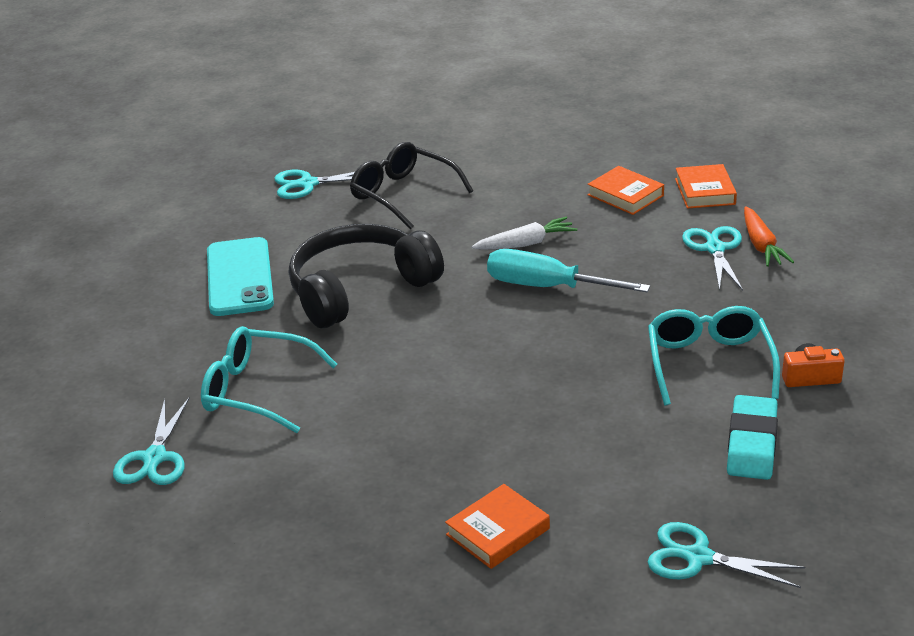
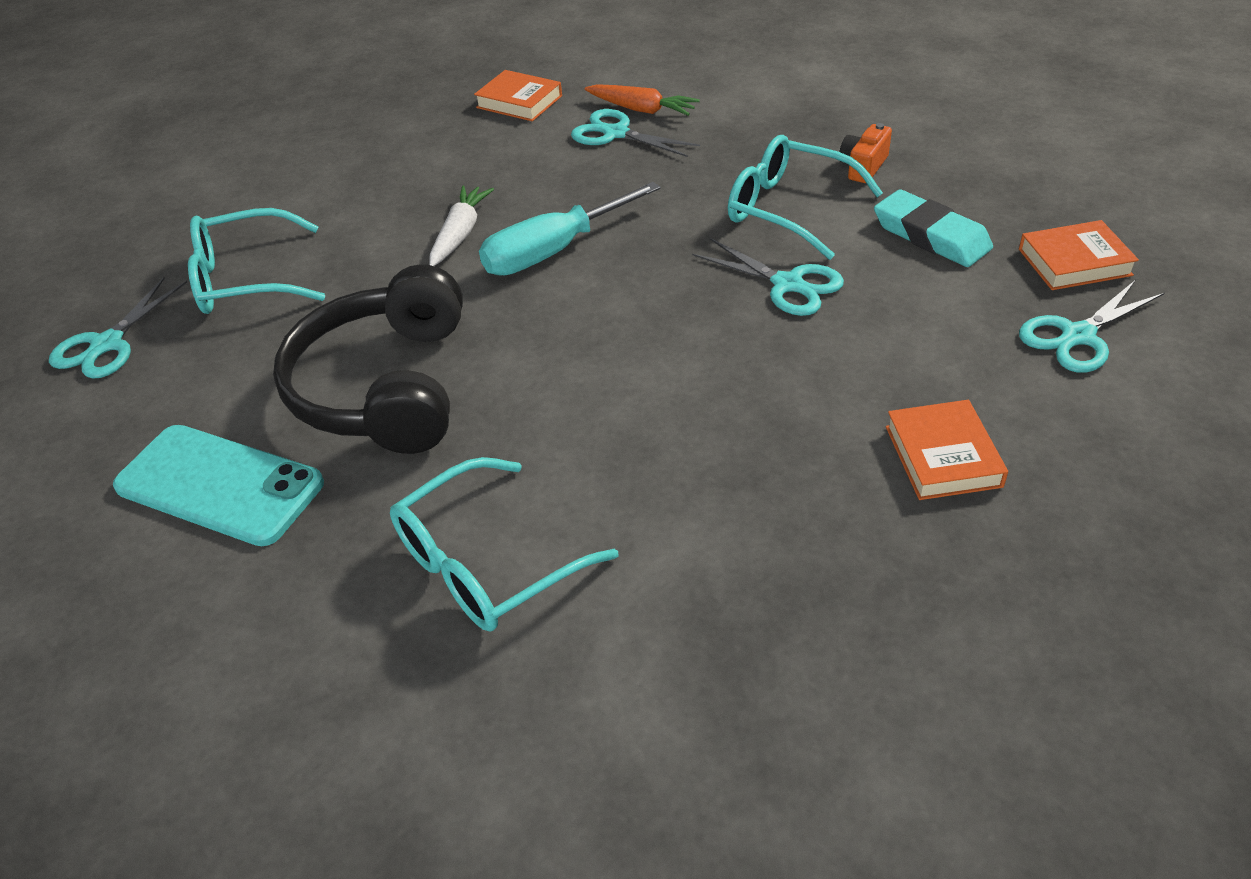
camera: 55 degrees left, 10 degrees up
(154, 458) = (526, 740): turquoise scissors -> turquoise scissors (788, 284)
(403, 194) = (246, 279): black glasses -> turquoise glasses
(625, 195) = (463, 144): orange book -> orange book (1074, 262)

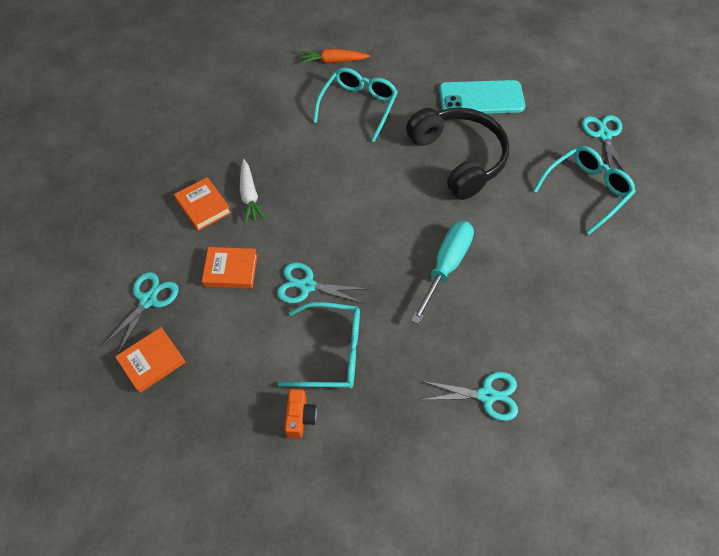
camera: 150 degrees right, 15 degrees up
(460, 234) = (508, 261): white carrot -> white carrot (250, 196)
(519, 102) = (584, 411): orange book -> orange book (231, 270)
(642, 109) = (488, 435): orange carrot -> orange carrot (333, 61)
(931, 235) = (239, 357): turquoise eraser -> none

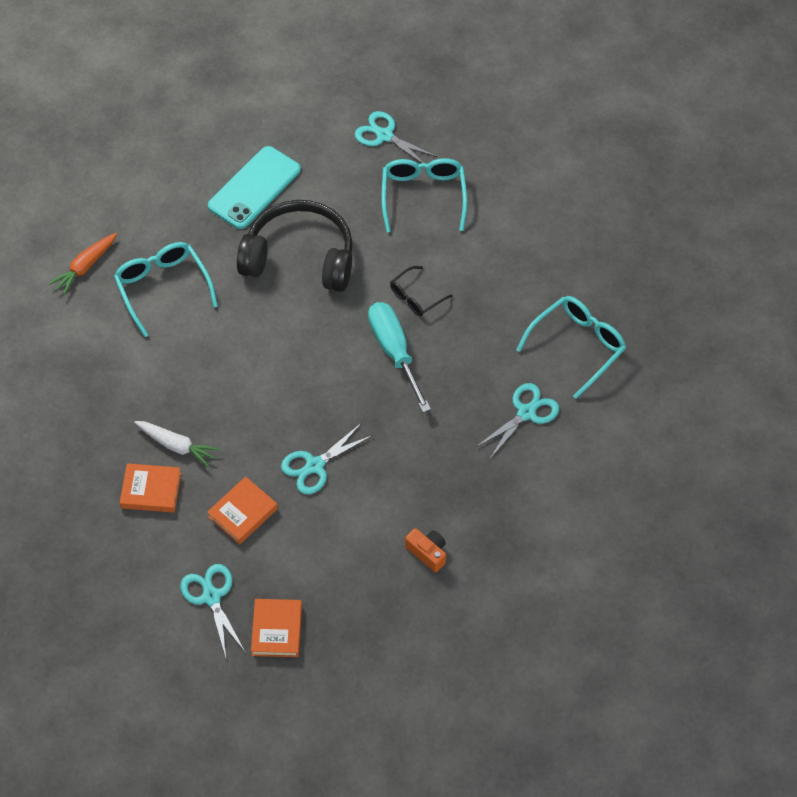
camera: 50 degrees left, 0 degrees up
(331, 352) = (393, 491): turquoise glasses -> turquoise glasses (577, 346)
(503, 246) = (416, 297): none -> black glasses

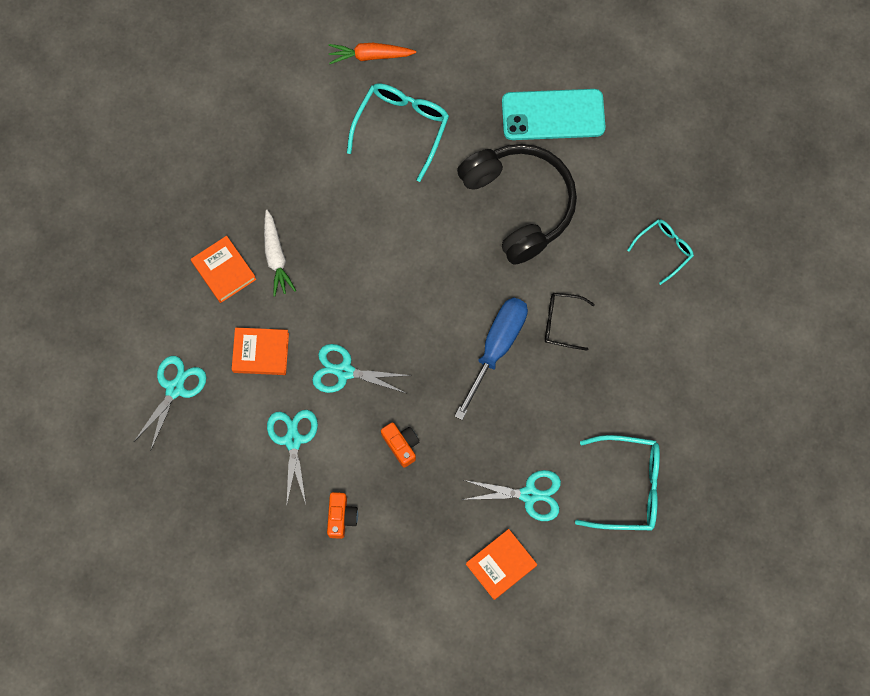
camera: 50 degrees right, 15 degrees up
(277, 630) = (187, 458): orange book -> orange book (501, 565)
(384, 135) = (696, 170): turquoise scissors -> turquoise scissors (293, 440)
(394, 352) = (496, 347): turquoise screwdriver -> blue screwdriver
(409, 469) = (401, 445): none -> orange camera
(423, 196) = (664, 249): turquoise glasses -> turquoise glasses, size x0.60

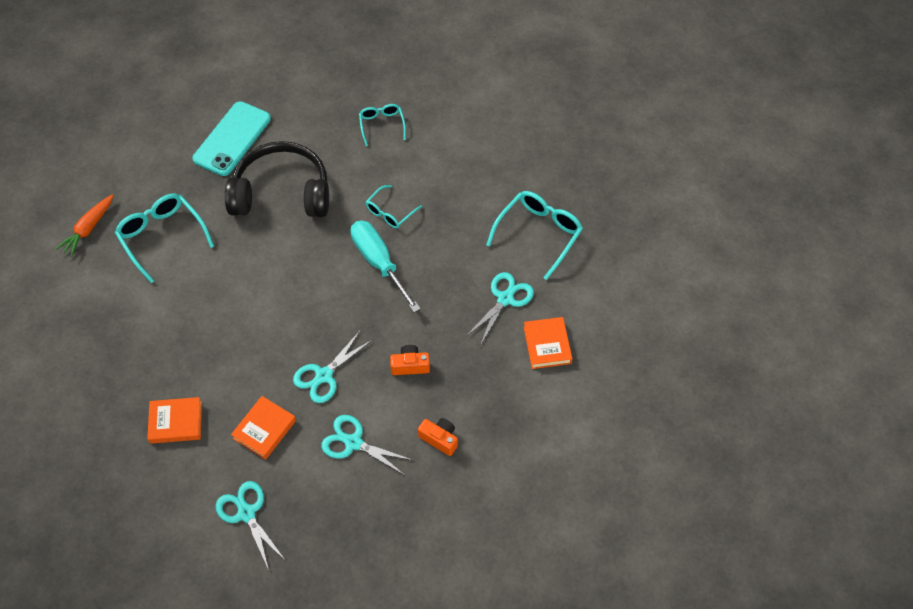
camera: 60 degrees left, 15 degrees down
(276, 257) = (194, 377): white carrot -> none
(496, 347) = (379, 262): blue screwdriver -> turquoise screwdriver
(562, 323) = (390, 212): black glasses -> turquoise glasses

